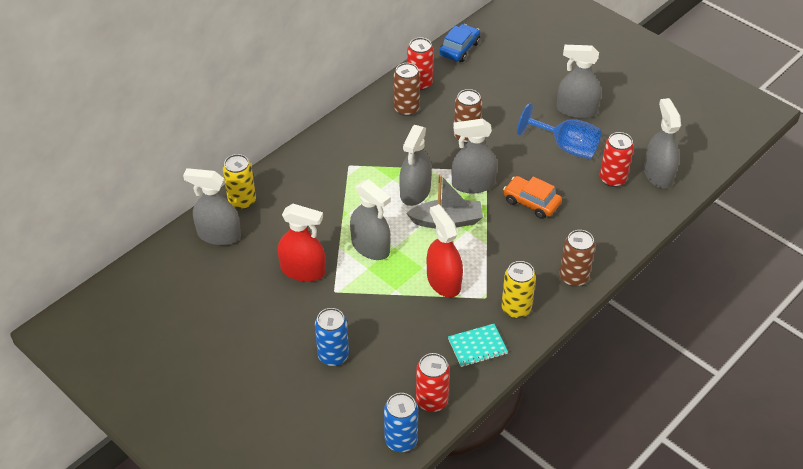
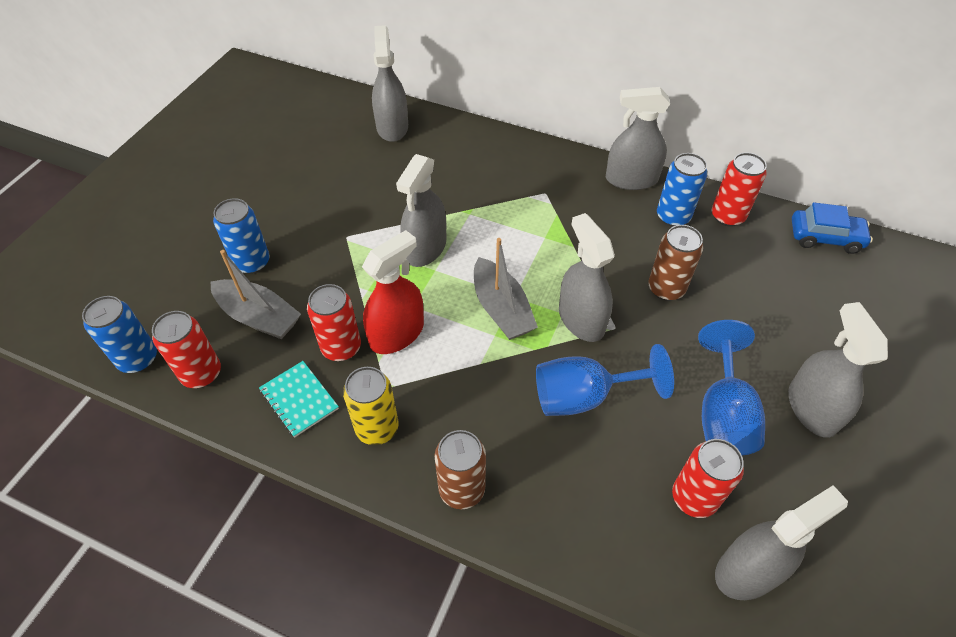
camera: 70 degrees right, 5 degrees up
(242, 201) = (446, 129): yellow can -> none
(303, 270) = (367, 202): red spray bottle -> none
(393, 359) = (259, 317): none -> grey boat
(406, 109) = (673, 216): brown can -> blue can
(415, 192) = (535, 264): grey spray bottle -> grey spray bottle (631, 179)
(442, 315) = (341, 347): none -> red can
(531, 202) = (584, 396): orange car -> blue goblet

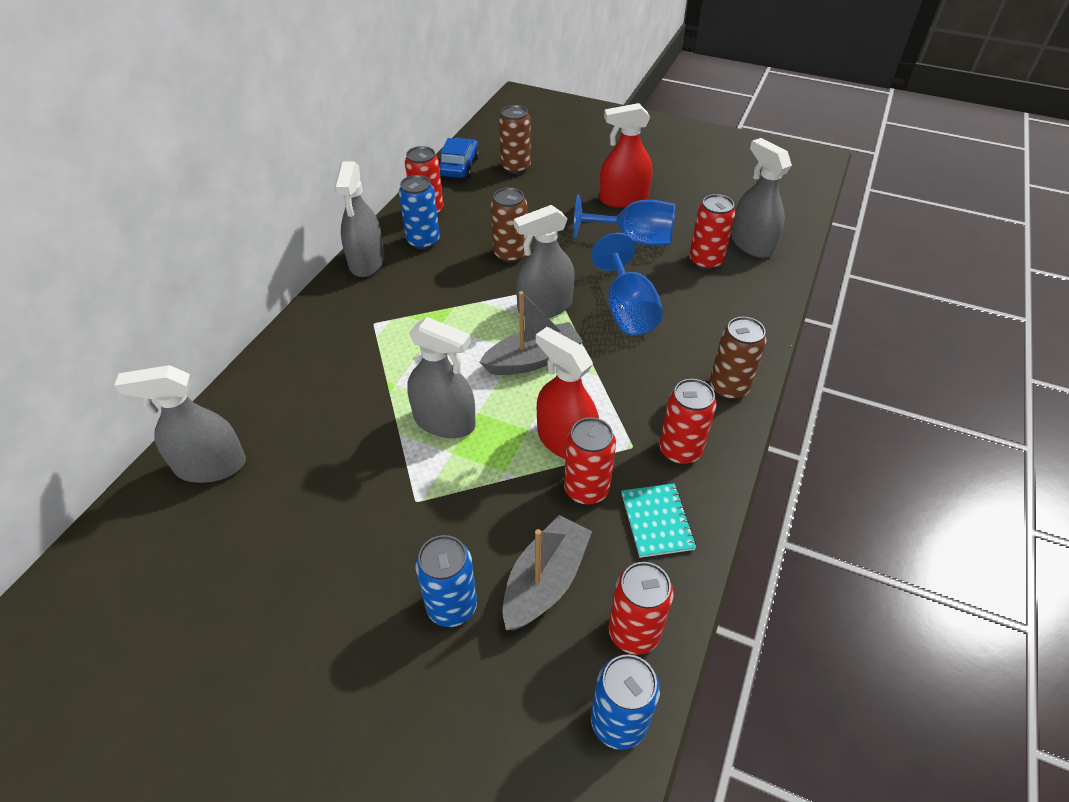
camera: 90 degrees left, 5 degrees down
(299, 399) = (657, 521): turquoise notebook -> turquoise notebook turned 60 degrees counterclockwise
(377, 428) = (680, 450): yellow can -> red can
(811, 408) = (623, 199): grey spray bottle -> red spray bottle
(845, 291) = (515, 167): none -> brown can

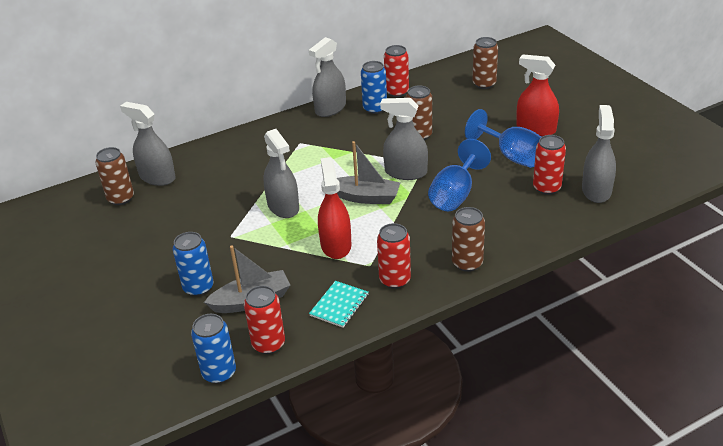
camera: 40 degrees right, 10 degrees down
(181, 529) = (121, 198): none -> brown can
(459, 166) = (447, 72): blue car -> none
(586, 489) = (319, 272): red can -> none

